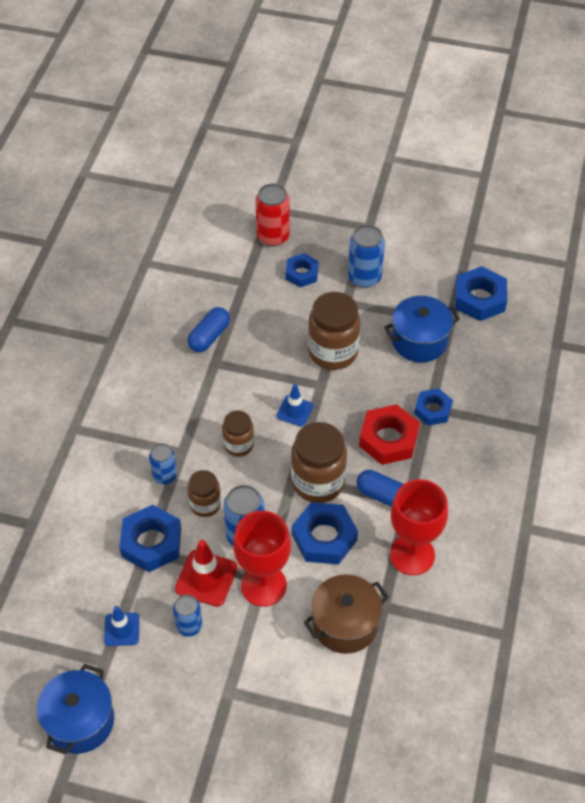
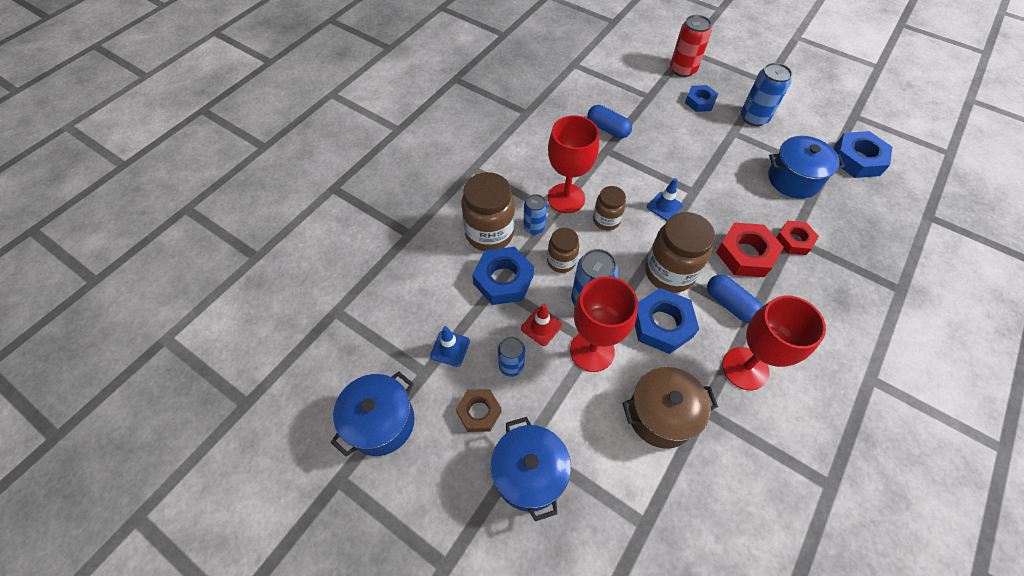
camera: 20 degrees right, 5 degrees up
(173, 679) = (479, 412): none -> brown nut
(188, 432) = (566, 198): none -> red goblet
(206, 578) = (541, 327): red traffic cone -> red traffic cone, size x0.65
(209, 336) = (607, 129): blue capsule -> blue capsule turned 75 degrees clockwise
(239, 717) = (529, 474): none -> blue pot
(333, 352) = (711, 168): brown jar -> brown jar (489, 234)
(433, 410) = (794, 240): blue nut -> red nut

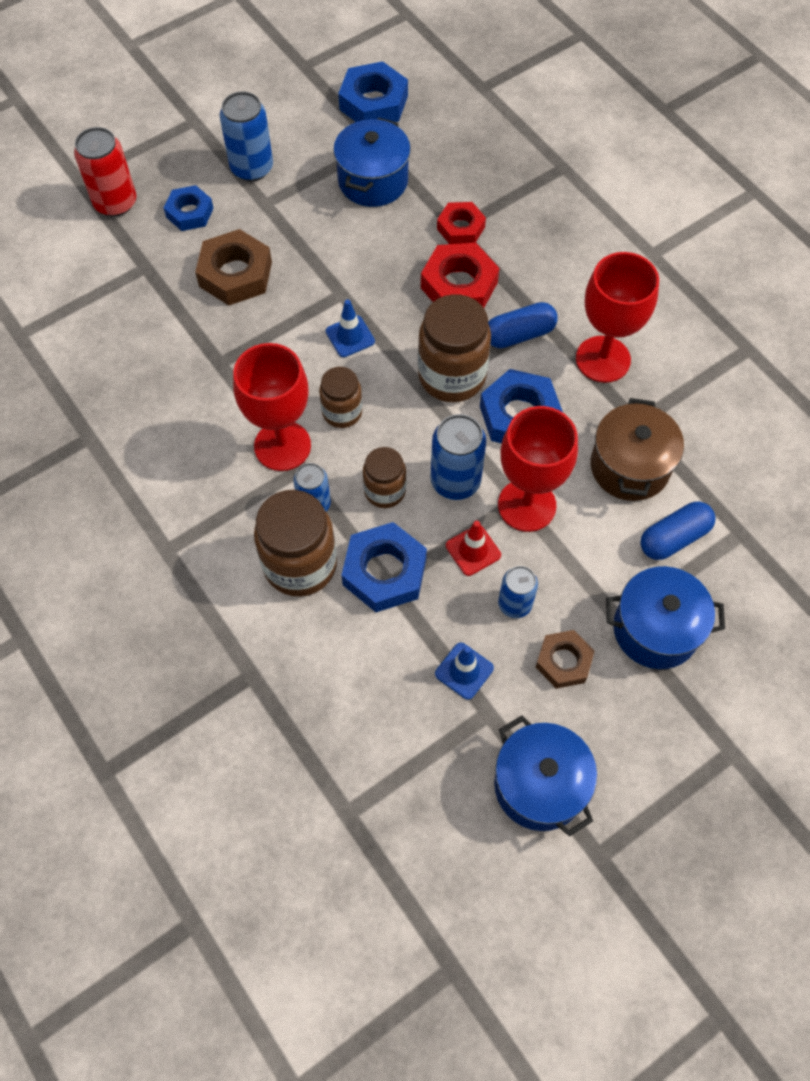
camera: 70 degrees left, 5 degrees up
(607, 129) = (181, 344): blue capsule -> blue capsule (674, 538)
(672, 136) = (235, 274): none -> brown nut

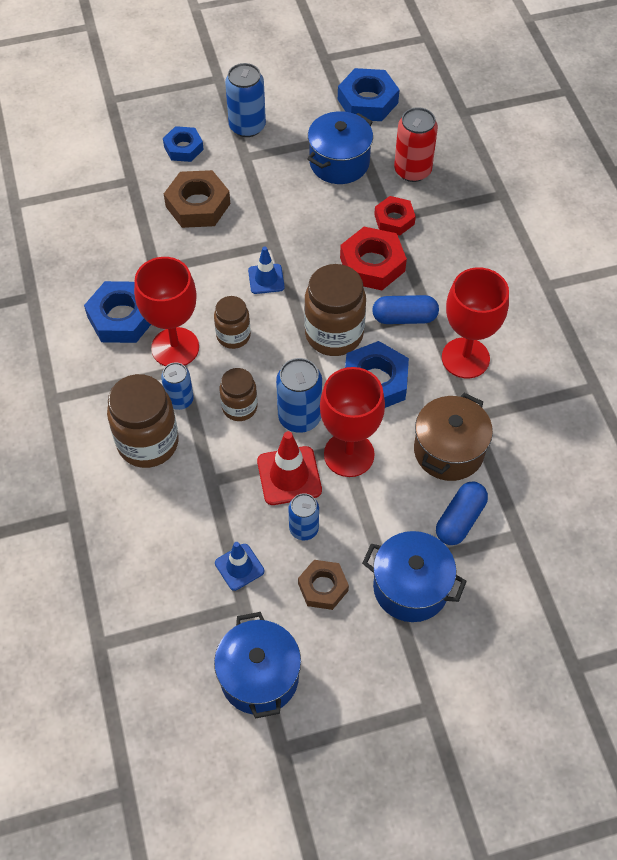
camera: 20 degrees right, 5 degrees down
(115, 203) = (130, 125): red can -> red can (412, 170)
(384, 572) = (211, 469): blue nut -> blue nut (121, 317)
(473, 550) = (289, 476): red traffic cone -> red traffic cone, size x1.55
(674, 538) = (460, 519): blue capsule -> blue capsule turned 45 degrees counterclockwise

